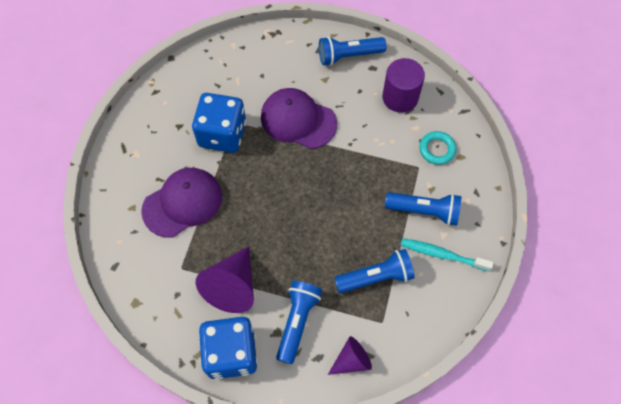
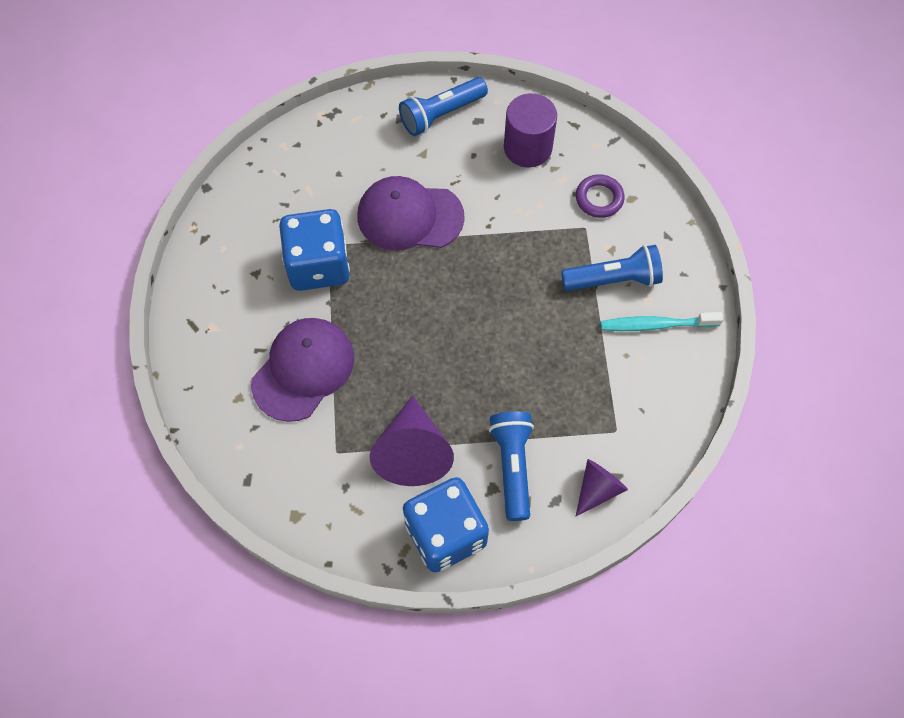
camera: 20 degrees left, 0 degrees up
(376, 277) = (587, 379): blue flashlight -> none
(437, 149) = (599, 198): turquoise ring -> purple ring

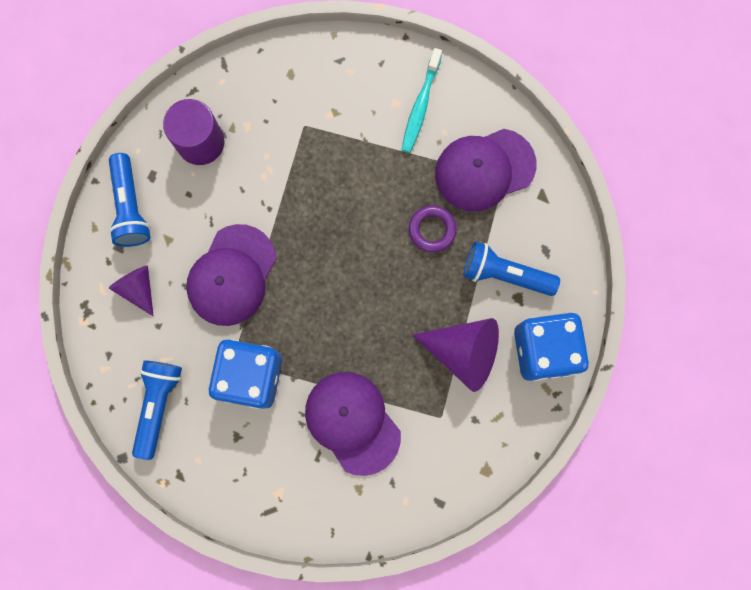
camera: 70 degrees left, 15 degrees up
(597, 489) = (547, 213): purple cone -> purple cone (138, 288)
(599, 198) = (280, 101): purple ring -> purple ring (432, 230)
(614, 279) = (364, 122): blue flashlight -> blue flashlight (158, 404)
(617, 409) = (484, 170): none -> purple cap

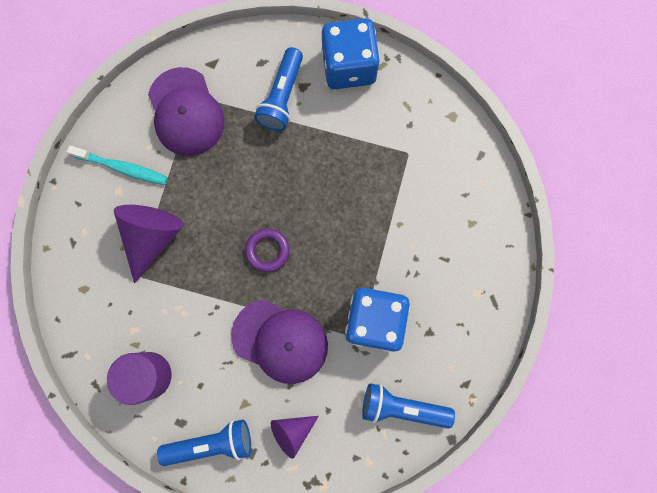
camera: 90 degrees left, 0 degrees up
(352, 422) = (414, 229): purple cap -> none
(432, 230) = (240, 159): purple ring -> purple ring (267, 250)
(463, 352) = (351, 133): purple cone -> purple cone (152, 237)

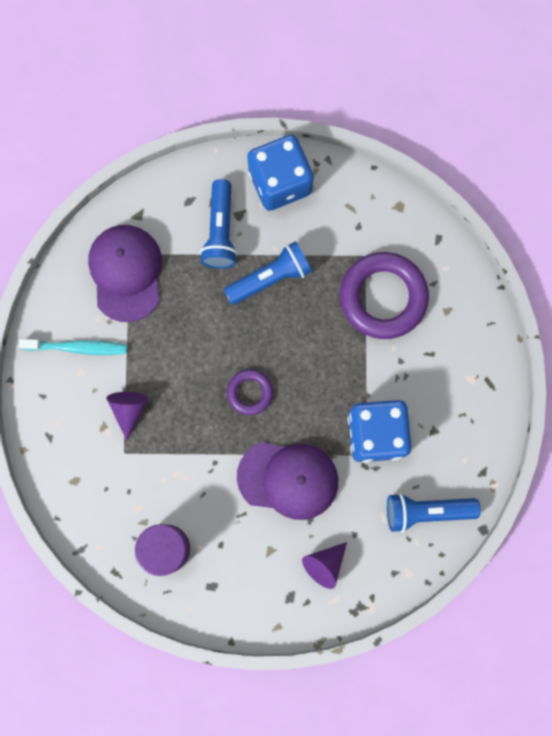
camera: 15 degrees left, 0 degrees up
(152, 237) = (129, 409): purple cone -> purple cone, size x0.60
(186, 112) = (126, 273): purple cap -> purple cap turned 150 degrees counterclockwise
(211, 442) = (248, 597): blue flashlight -> blue flashlight (270, 278)
(415, 195) = (383, 297): none -> purple ring

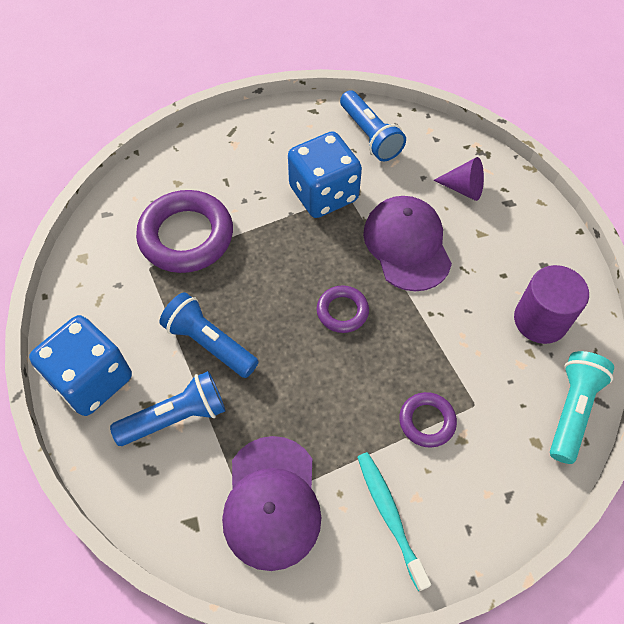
camera: 115 degrees left, 20 degrees down
(84, 524) = (572, 410): none -> turquoise flashlight
(126, 273) = (272, 502): purple cap -> purple cap turned 60 degrees counterclockwise
(129, 409) = (427, 421): purple cone -> purple ring

